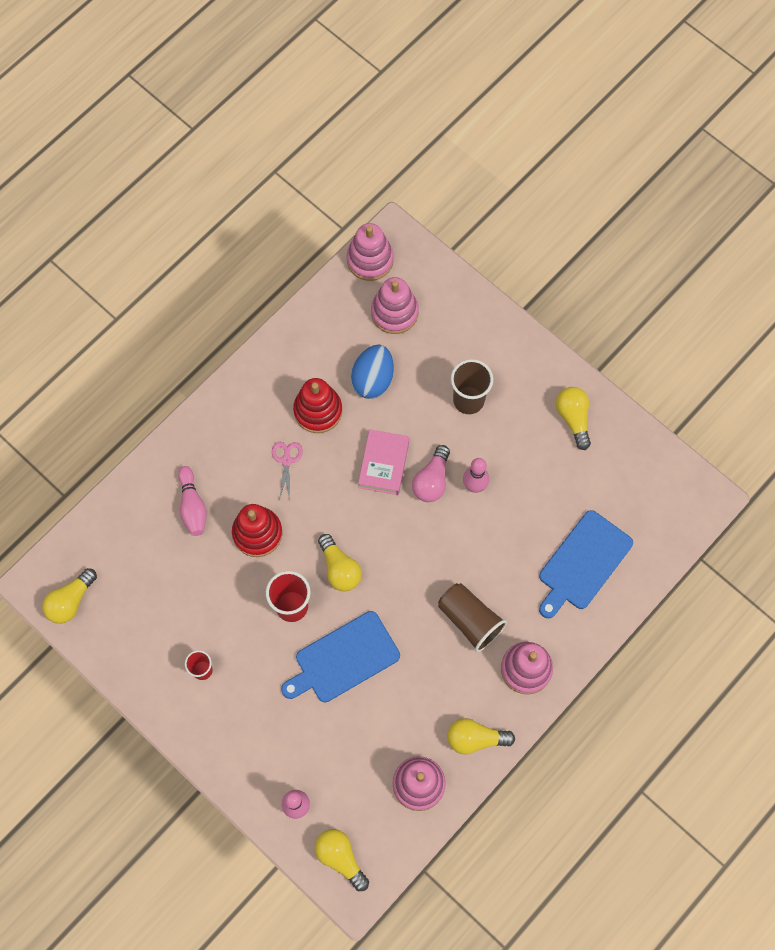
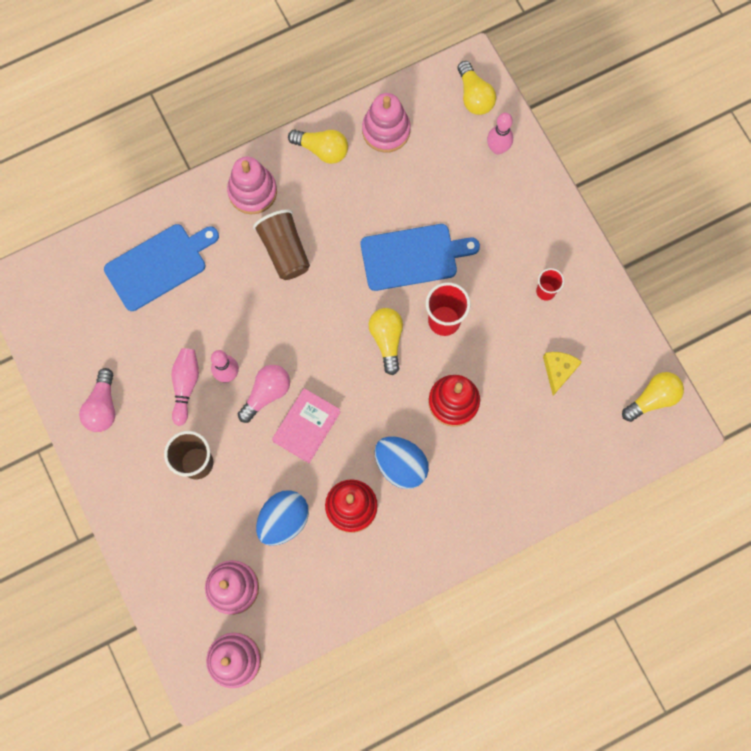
camera: 160 degrees left, 5 degrees up
(167, 596) = (558, 371): none -> yellow cheese
(192, 506) = (508, 451): pink bowling pin -> pink bowling pin (185, 385)
(286, 460) = (400, 465): pink scissors -> blue egg
(573, 418) = (103, 407): yellow light bulb -> pink light bulb

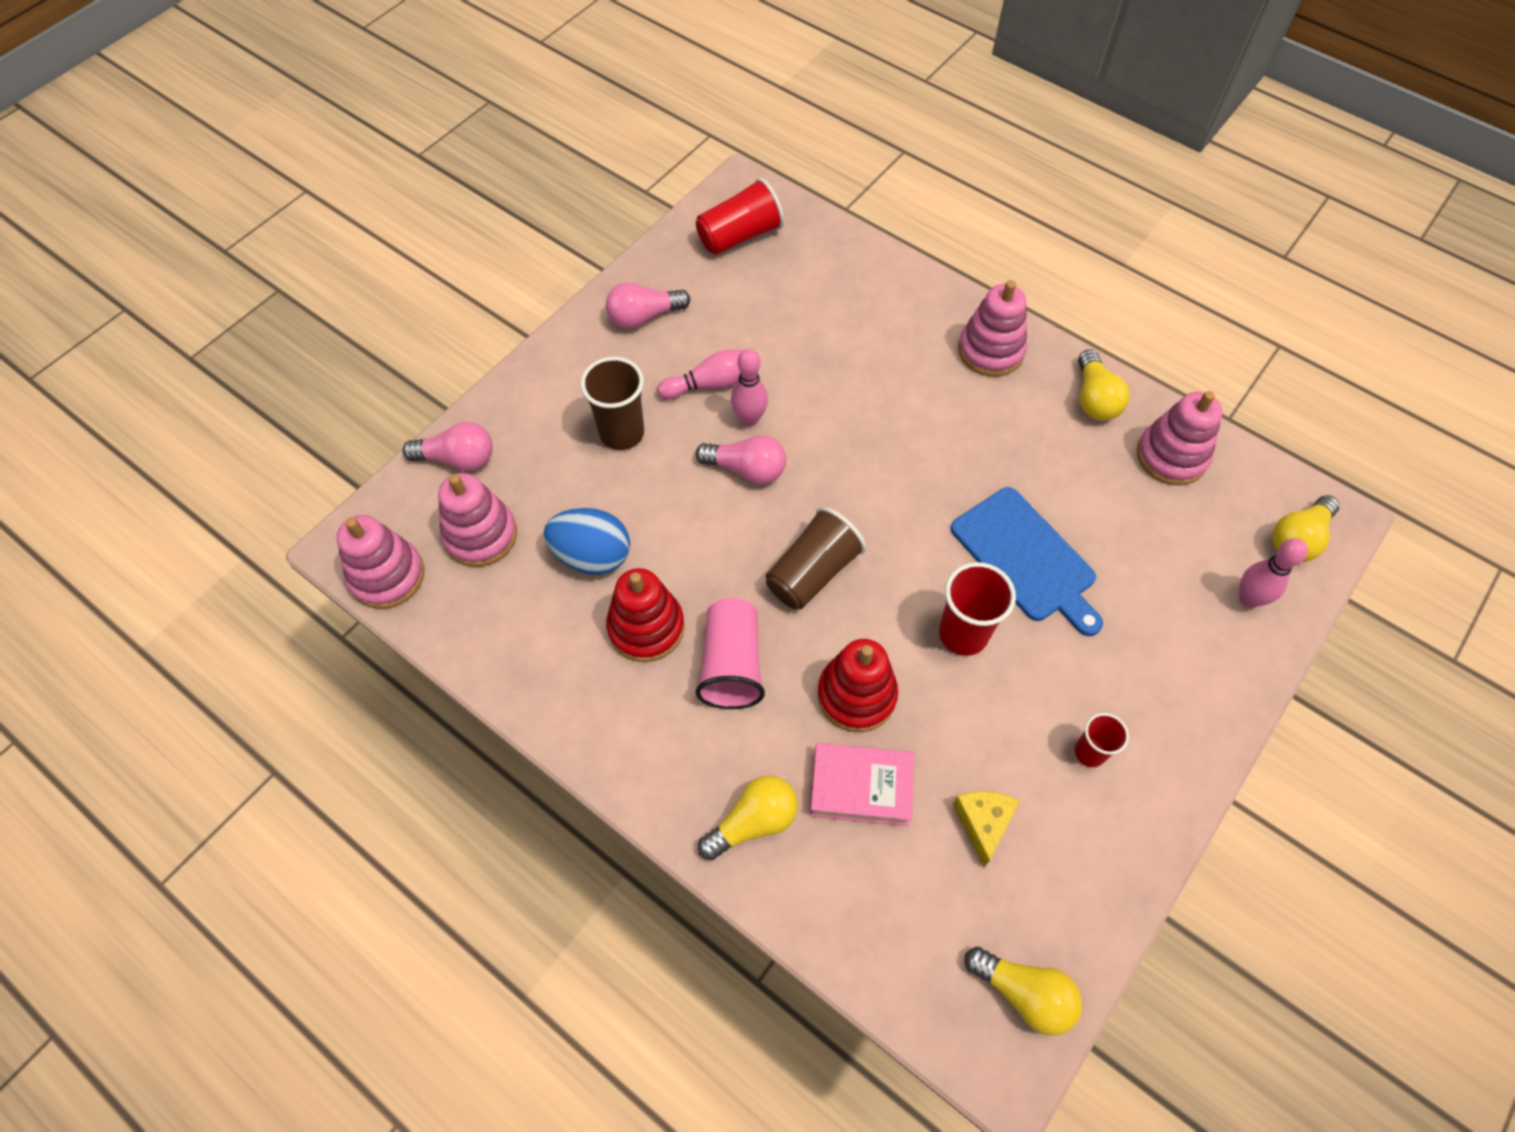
camera: 65 degrees right, 15 degrees down
(63, 307) = (739, 236): none -> red cup
(159, 265) = (841, 299): blue cutting board -> none
(162, 582) = (458, 458): none -> pink light bulb
(284, 251) = (939, 413): brown cup -> brown cup (812, 572)
(306, 427) = (727, 531): pink book -> pink book (861, 787)
(387, 340) = (894, 575): yellow light bulb -> yellow light bulb (753, 822)
(400, 465) = (732, 665): blue egg -> pink cup
(558, 371) = (983, 823): yellow cheese -> yellow cheese turned 75 degrees counterclockwise

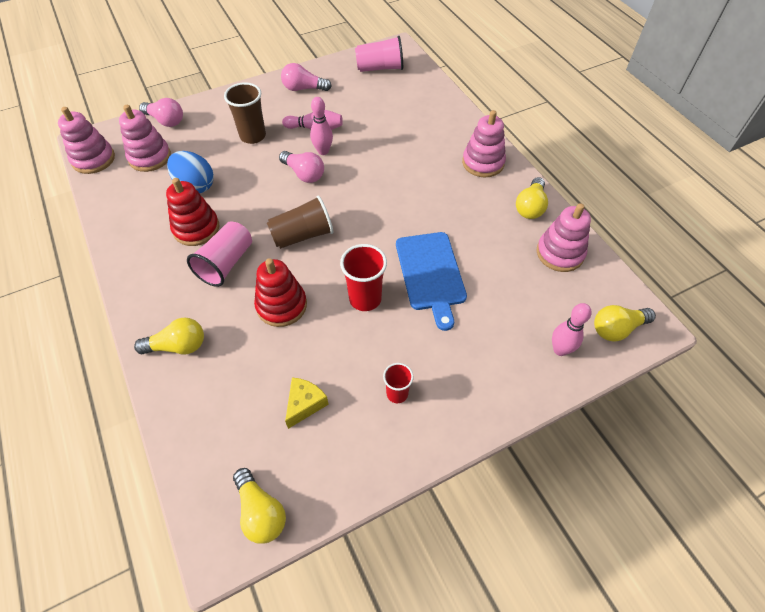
camera: 25 degrees right, 5 degrees down
(739, 236) = (380, 68): red cup -> pink cup
(861, 787) = (249, 354): pink book -> none

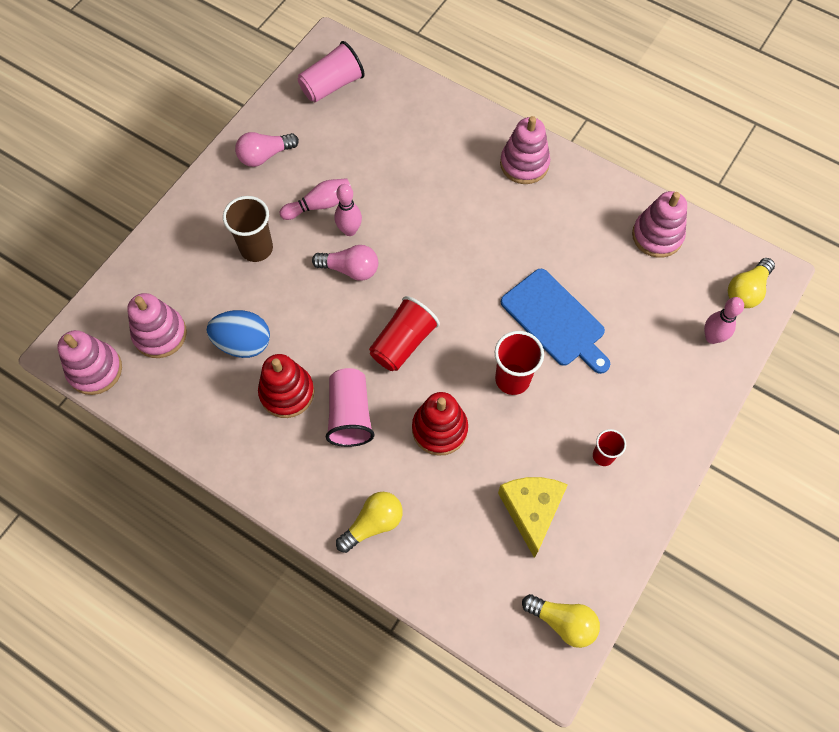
camera: 30 degrees left, 10 degrees up
(166, 121) = (137, 277): pink light bulb -> none
(302, 235) = (403, 342): brown cup -> red cup
(305, 404) = (531, 511): yellow cheese -> yellow cheese, size x1.56
(530, 207) = (601, 196): yellow light bulb -> none

